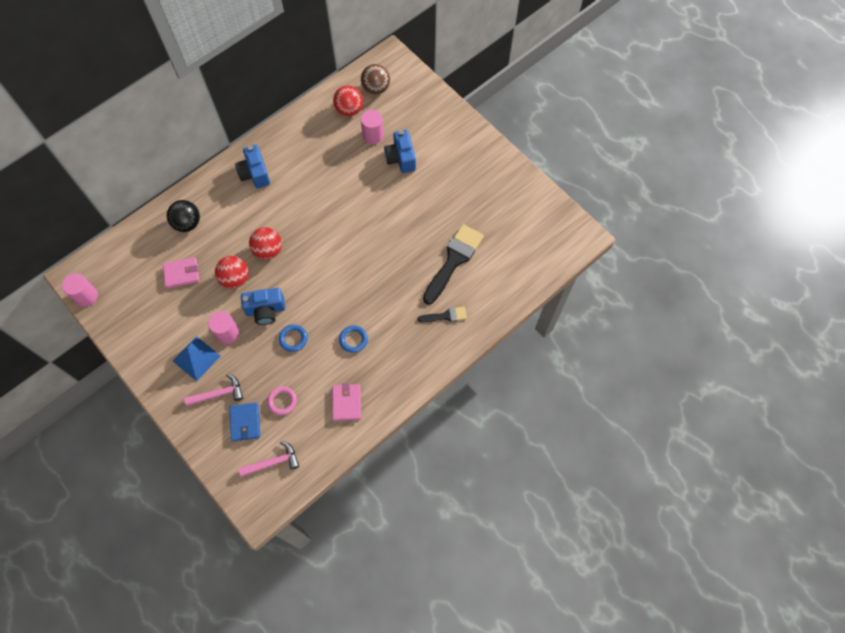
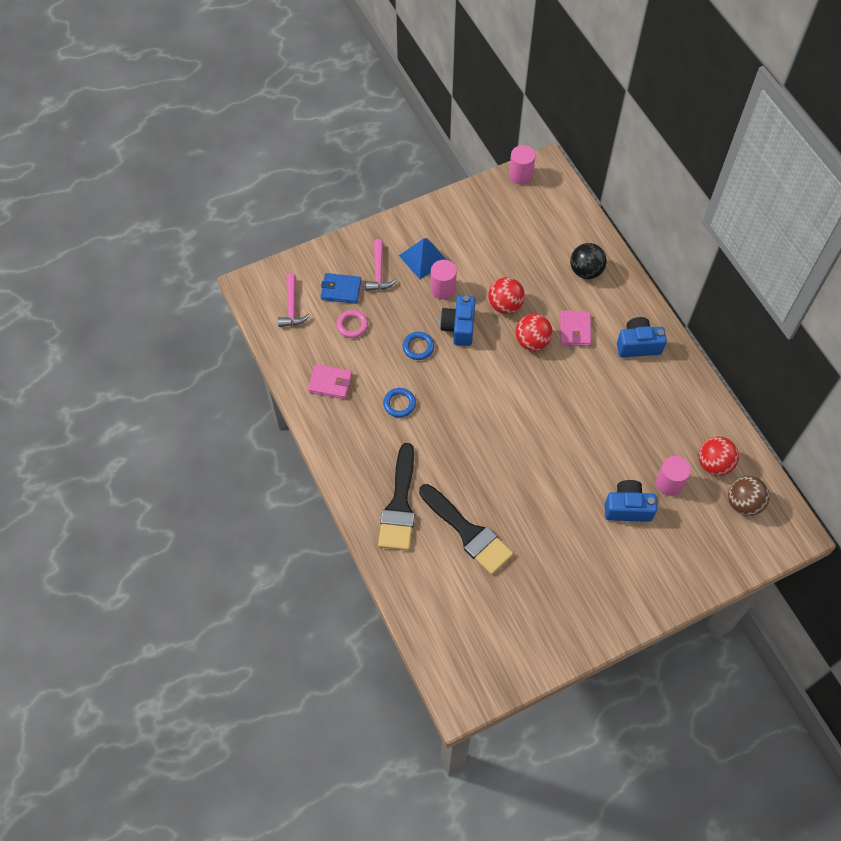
camera: 105 degrees right, 5 degrees down
(182, 274) = (524, 258): pink wallet -> pink wallet (575, 329)
(445, 316) = (399, 504): black brush -> black brush, size x1.96

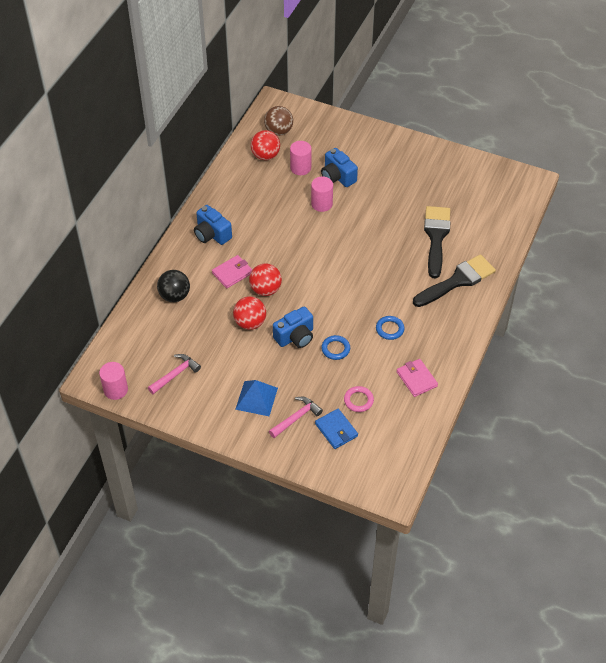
camera: 130 degrees left, 10 degrees down
(292, 307) = (382, 450): pink hammer -> pink hammer (175, 374)
(443, 289) = (272, 368): pink cylinder -> pink cylinder (321, 204)

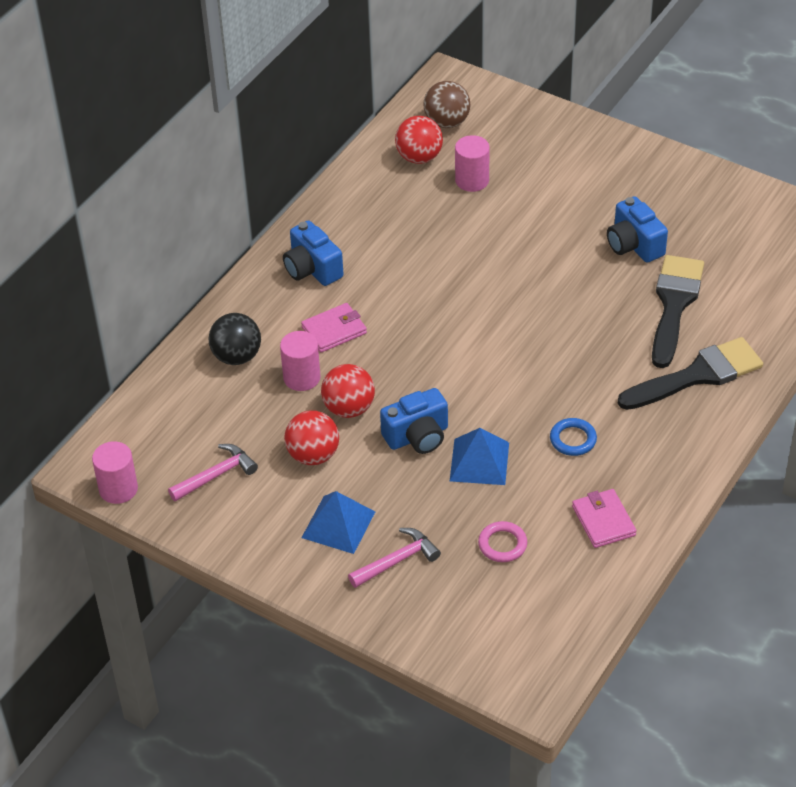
camera: 10 degrees right, 5 degrees down
(265, 289) = (382, 360): red ball -> red ball (313, 455)
(321, 204) = (496, 238): pink cylinder -> pink cylinder (301, 377)
(335, 349) = (479, 461): blue ring -> blue pyramid
(336, 430) = (458, 586): blue wallet -> none
(337, 177) = (529, 199): blue camera -> blue camera (634, 245)

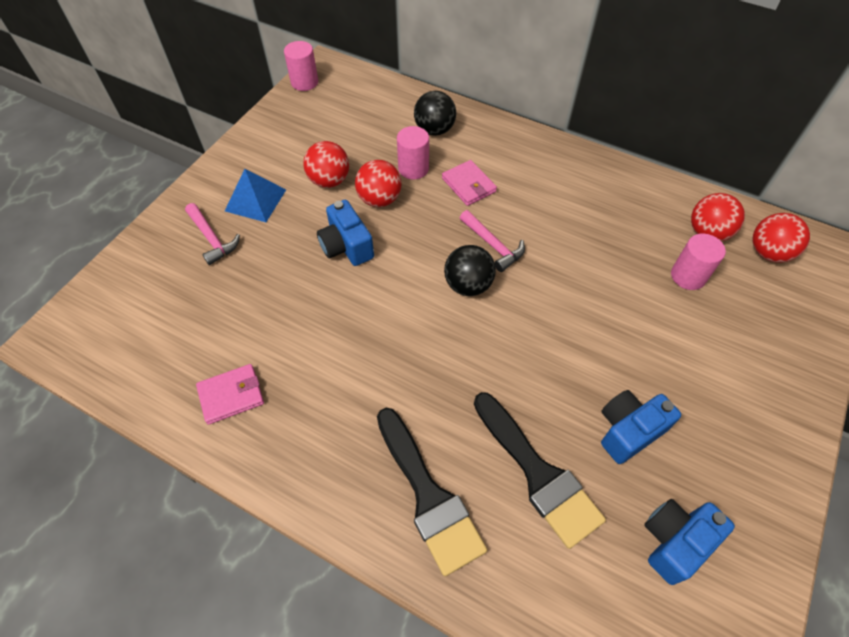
camera: 85 degrees right, 10 degrees up
(216, 475) = (313, 128): pink hammer -> pink hammer (492, 245)
(312, 269) = (539, 167): blue camera -> blue camera (674, 541)
(447, 122) = (768, 253): brown ball -> red ball
(475, 338) = (468, 285): none -> black ball
(479, 461) = (315, 292): blue pyramid -> none
(502, 544) = (216, 312): pink ring -> none
(573, 439) = (337, 368): blue ring -> none
(674, 305) = (537, 473): black brush -> black brush turned 45 degrees clockwise

